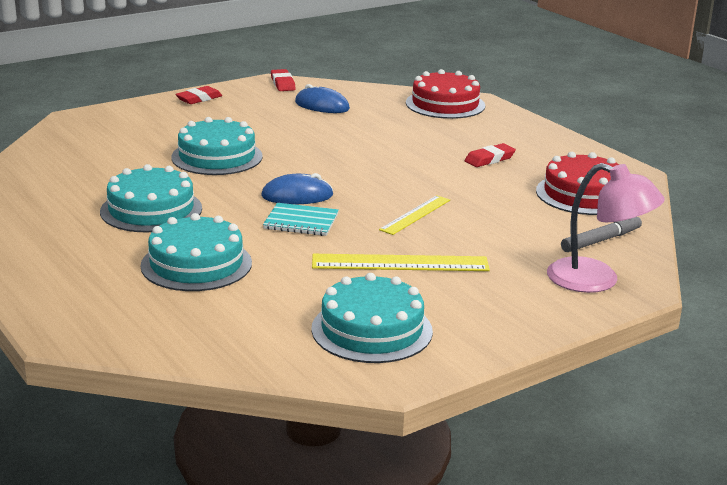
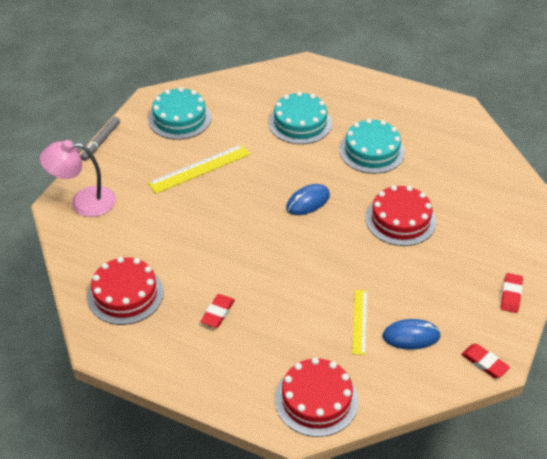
camera: 150 degrees right, 20 degrees up
(217, 157) = (400, 220): turquoise cake -> red cake
(301, 222) = (282, 178): turquoise notebook -> none
(415, 215) = (223, 216): yellow ruler -> yellow ruler (360, 321)
(601, 240) = (94, 242): grey marker -> grey marker (101, 142)

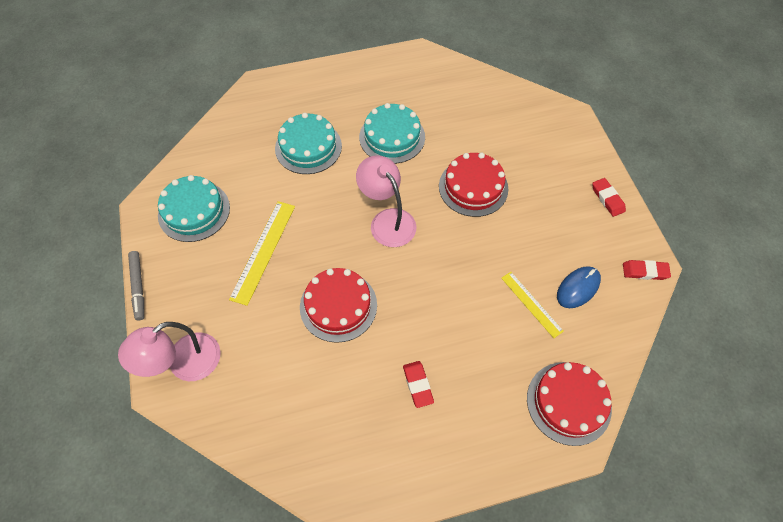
camera: 40 degrees left, 15 degrees up
(125, 294) = (321, 431): red cake -> red cake (338, 306)
(308, 202) = (387, 220): blue mouse -> pink lamp

